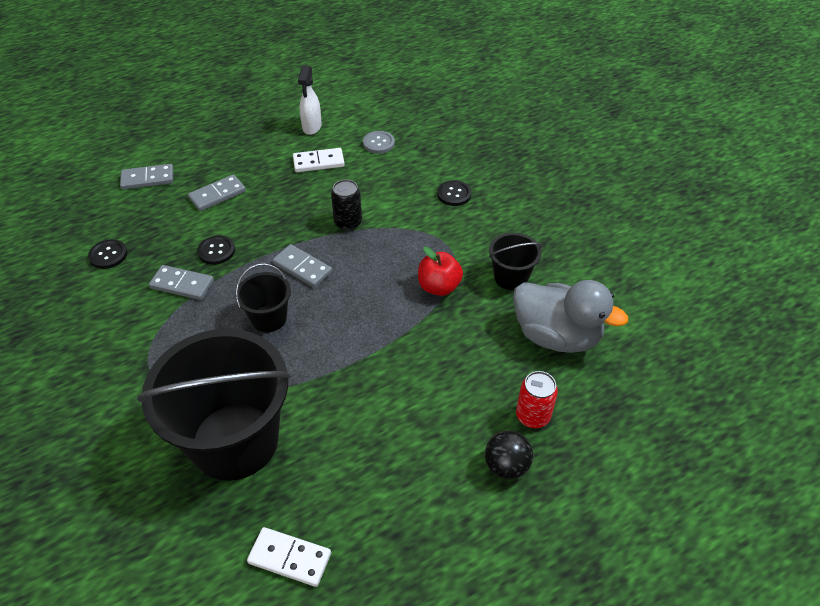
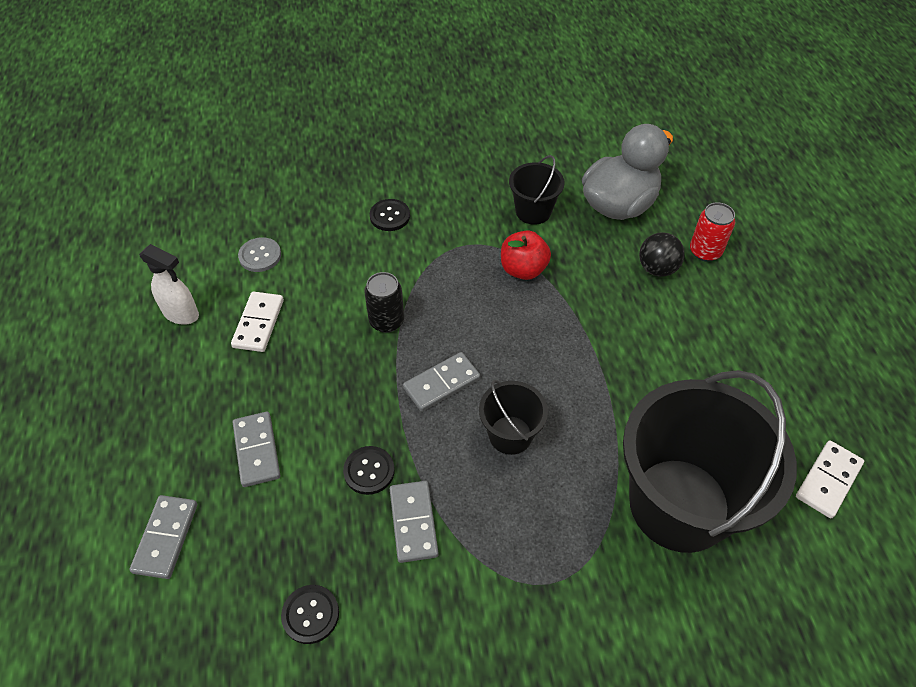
camera: 70 degrees left, 5 degrees up
(182, 284) = (413, 522): grey domino -> grey domino turned 45 degrees counterclockwise
(506, 466) = (754, 287): black ball -> black ball (657, 269)

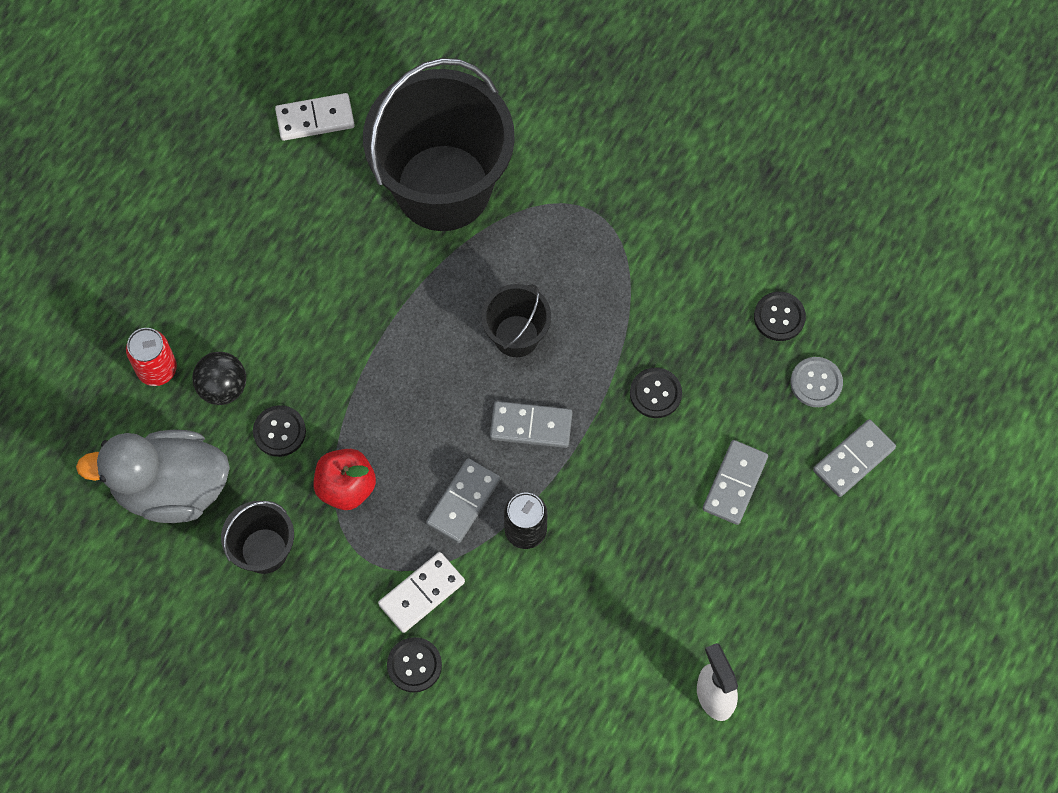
camera: 140 degrees left, 15 degrees up
(259, 323) = (647, 624): white domino -> white domino (421, 593)
(260, 256) = (588, 716): grey button -> grey button (816, 383)
(413, 522) = (653, 326): grey domino -> grey domino (463, 502)
(596, 270) = (279, 431): none -> black button

